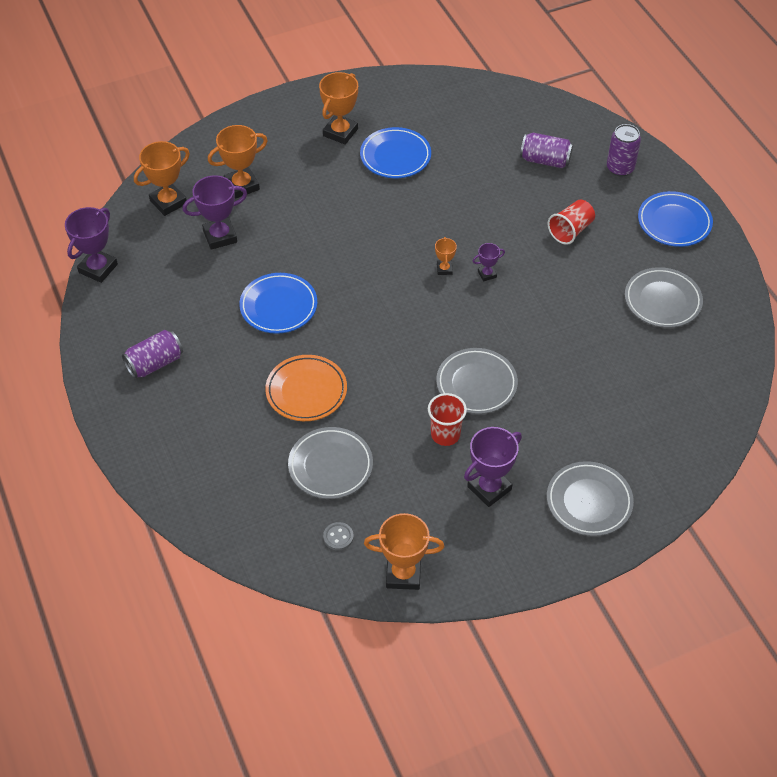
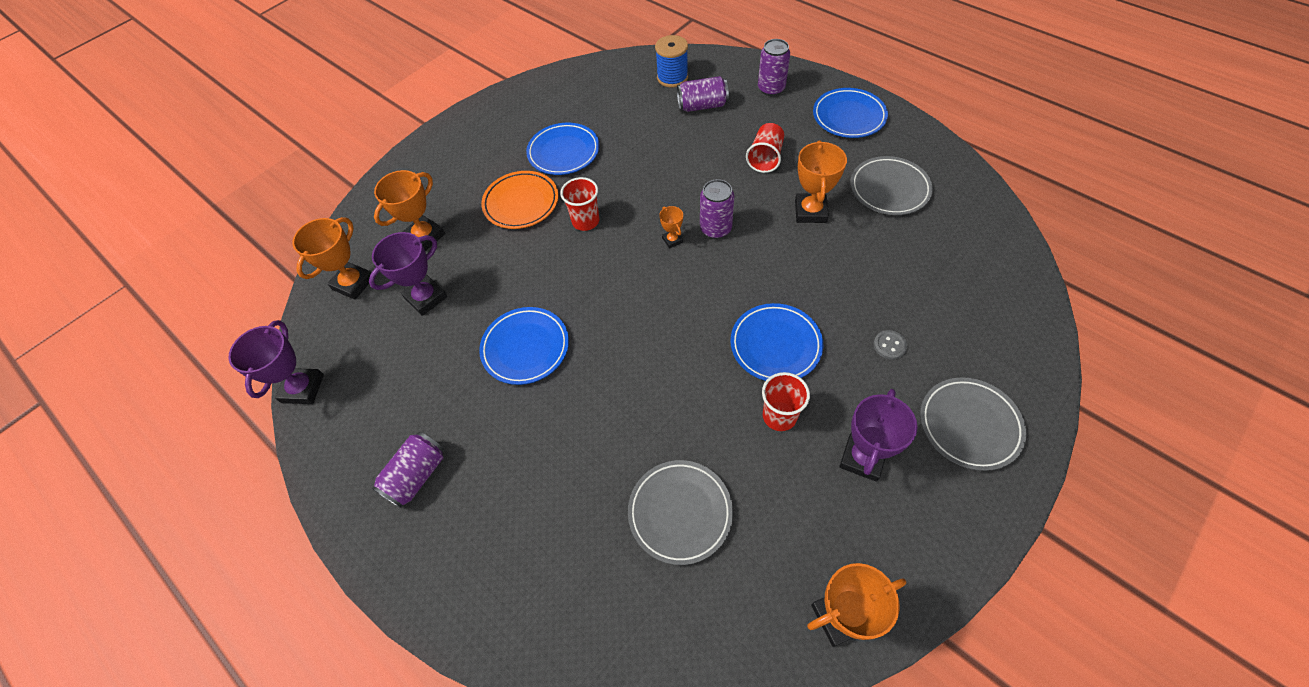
camera: 20 degrees left, 5 degrees up
(306, 391) = (605, 432): orange plate -> orange plate (521, 203)
(338, 537) = (739, 603): grey button -> grey button (889, 345)
(340, 132) = (499, 150): orange trophy -> orange trophy (810, 211)
(381, 225) = (585, 221): none -> red cup
(476, 384) = (775, 345): grey plate -> blue plate
(487, 274) = (715, 229): purple trophy -> purple can
(535, 122) = (672, 77): none -> blue spool

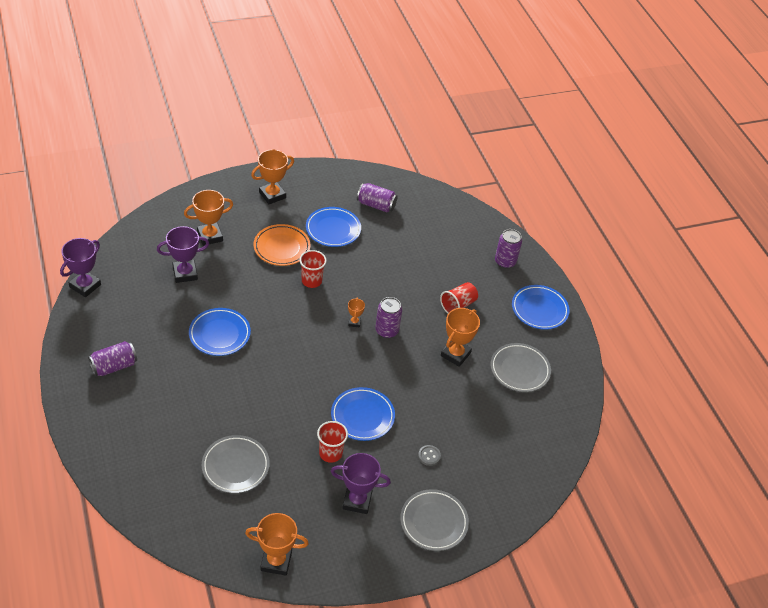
camera: 20 degrees right, 10 degrees down
(353, 283) = (150, 241): orange trophy -> orange trophy (272, 195)
(672, 77) = (445, 217): blue spool -> none
(702, 106) = (448, 248): purple can -> purple can (376, 205)
(862, 458) = (357, 501): purple trophy -> purple trophy turned 45 degrees clockwise

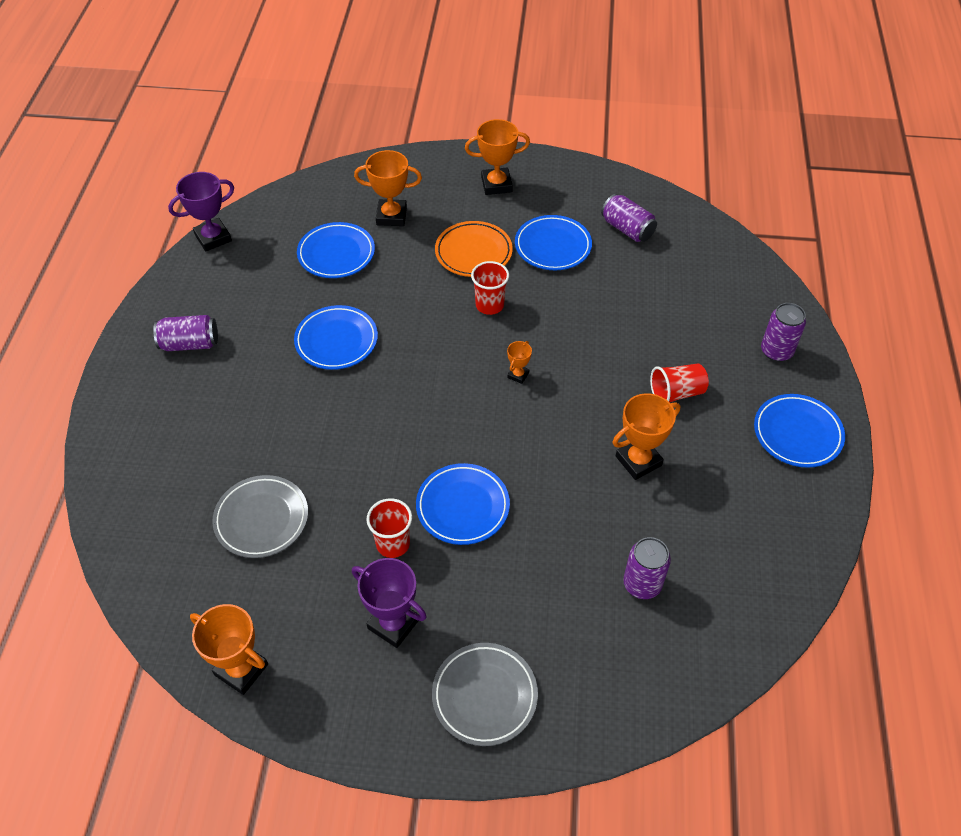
camera: 30 degrees right, 5 degrees up
(185, 273) = (336, 254): purple trophy -> blue plate
(387, 331) = (557, 399): purple can -> purple can (642, 584)
(429, 456) = (527, 595): grey button -> none
(519, 370) = (724, 512): grey plate -> none

